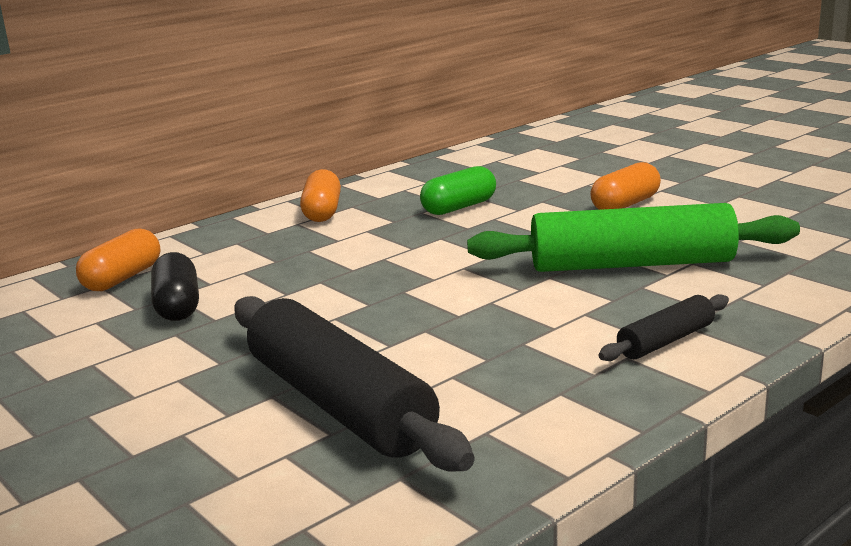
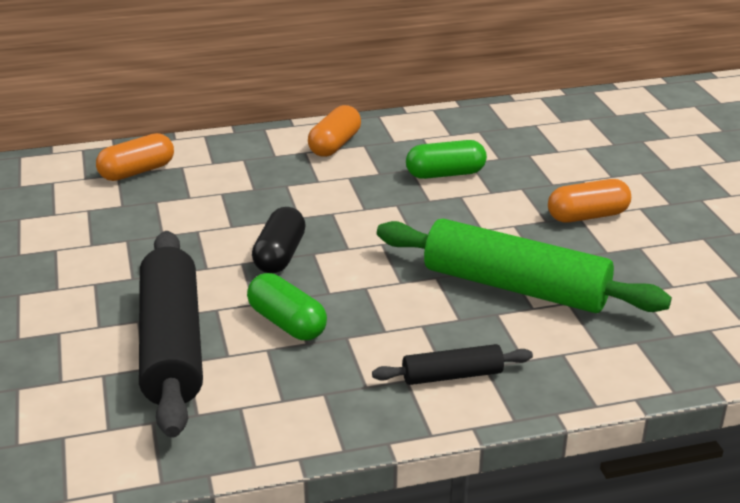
camera: 25 degrees right, 10 degrees up
(177, 306) = (149, 213): black capsule -> black capsule (280, 255)
(446, 350) = (287, 323): none -> green capsule

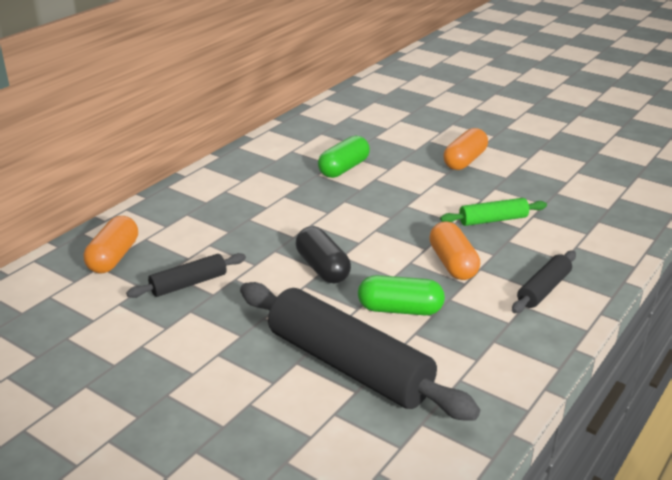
camera: 40 degrees left, 0 degrees up
(157, 218) = (189, 284): none -> black rolling pin
(335, 145) = (239, 178): orange capsule -> orange capsule (453, 264)
(515, 287) = (493, 220): green rolling pin -> green rolling pin, size x0.48

